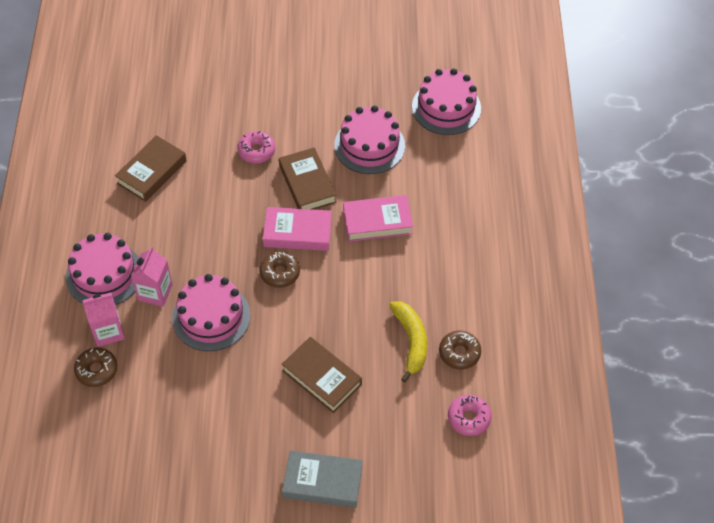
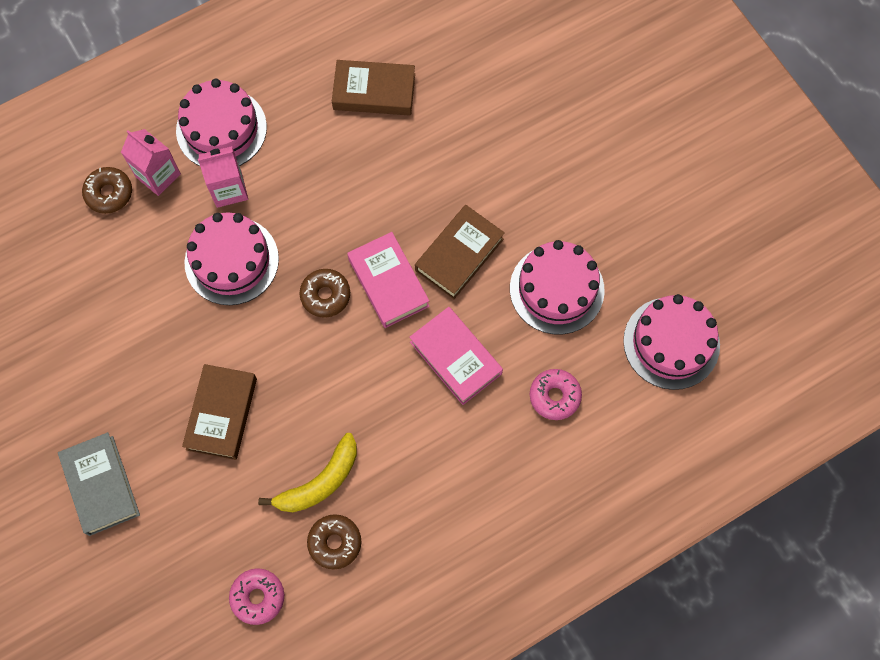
camera: 60 degrees right, 15 degrees up
(256, 151) = (469, 176): pink donut -> pink donut (554, 396)

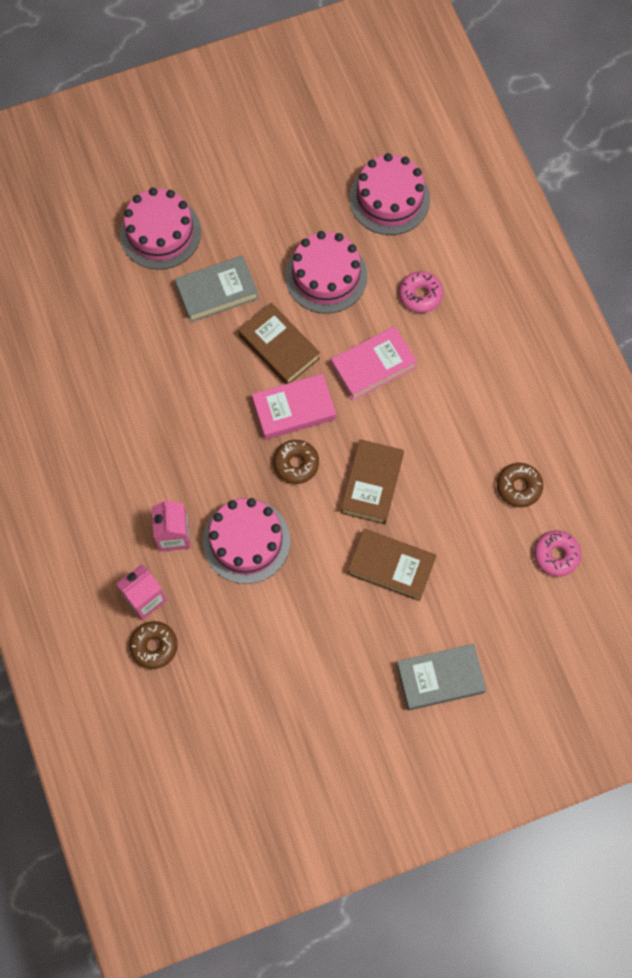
camera: 80 degrees left, 0 degrees up
(221, 129) = (109, 534): pink cake -> pink cake (160, 232)
(320, 482) = (465, 492): yellow banana -> none
(374, 92) = (102, 393): brown book -> brown book (372, 484)
(512, 180) = (217, 292): none -> grey book

